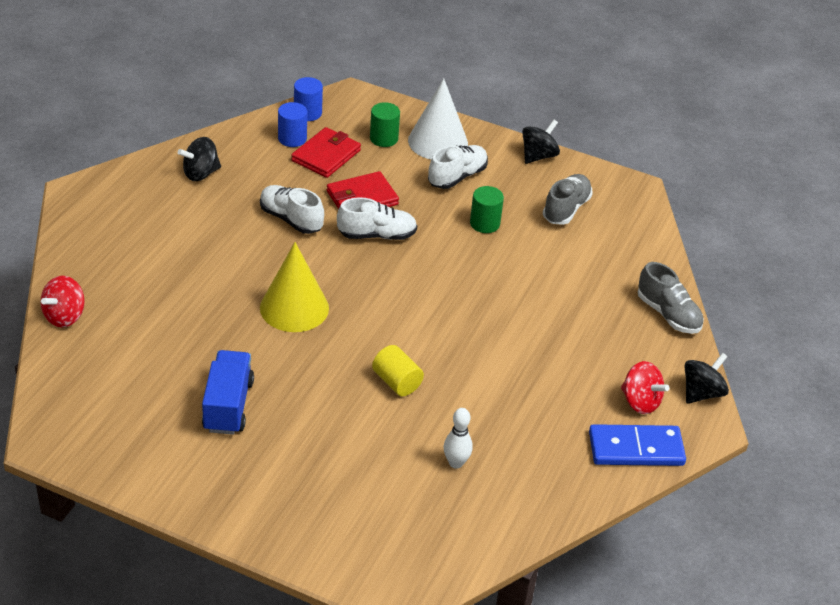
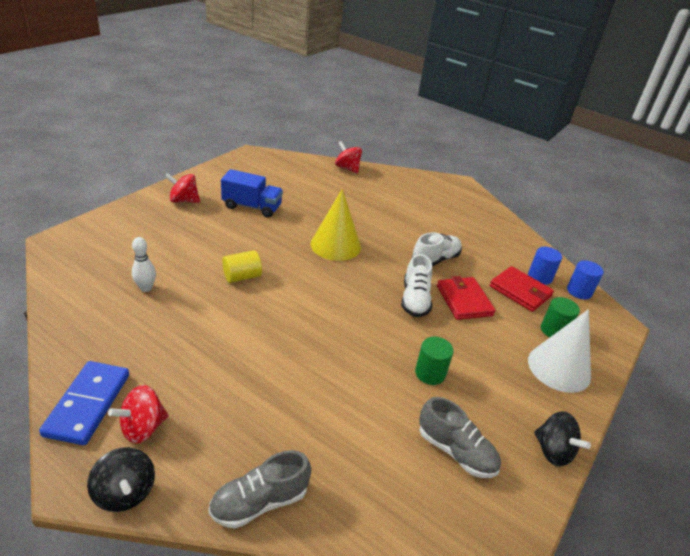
camera: 100 degrees right, 5 degrees down
(201, 173) = (486, 229): black spinning top -> none
(238, 487) = (184, 200): none -> red spinning top
(457, 177) = (503, 370): white shoe -> none

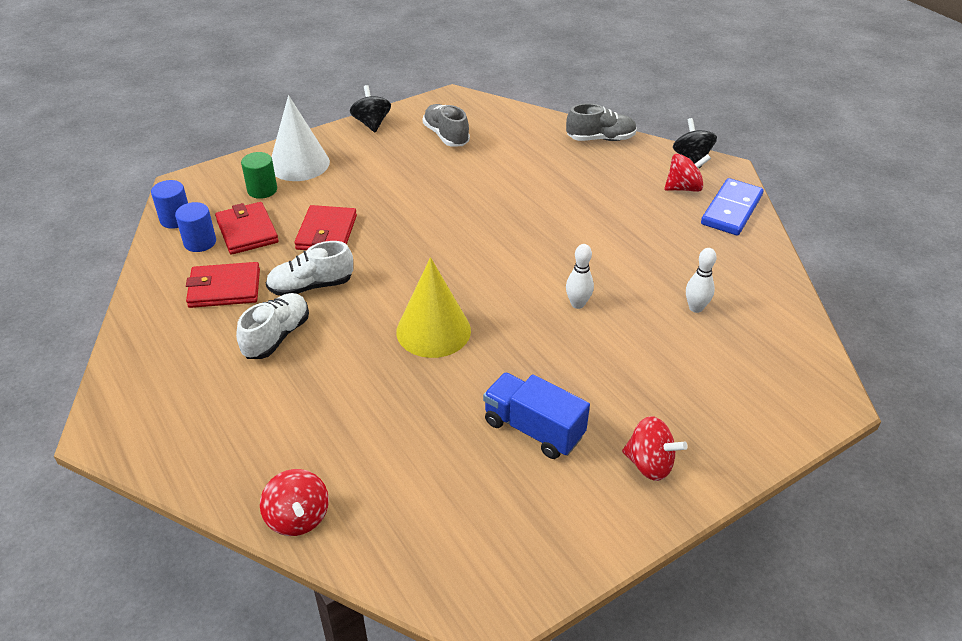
camera: 155 degrees left, 5 degrees up
(242, 277) = (577, 304): yellow cylinder -> white bowling pin
(415, 300) = (383, 243): white shoe -> white shoe (276, 336)
(430, 373) = (425, 180): green cylinder -> none
(486, 250) = (224, 288): none -> red wallet

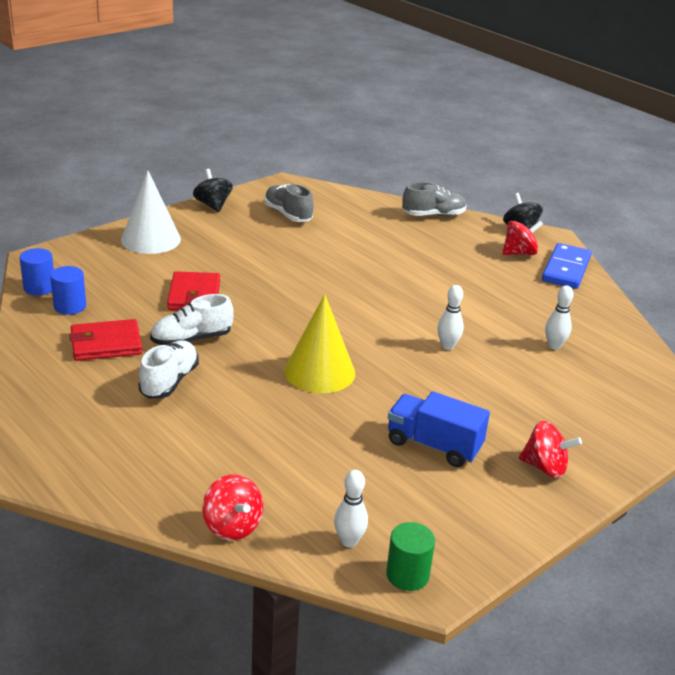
camera: 10 degrees left, 10 degrees down
(247, 231) = (115, 296): red wallet -> none
(262, 190) = (120, 262): green cylinder -> green cylinder (407, 575)
(414, 545) = (349, 541): none -> white bowling pin

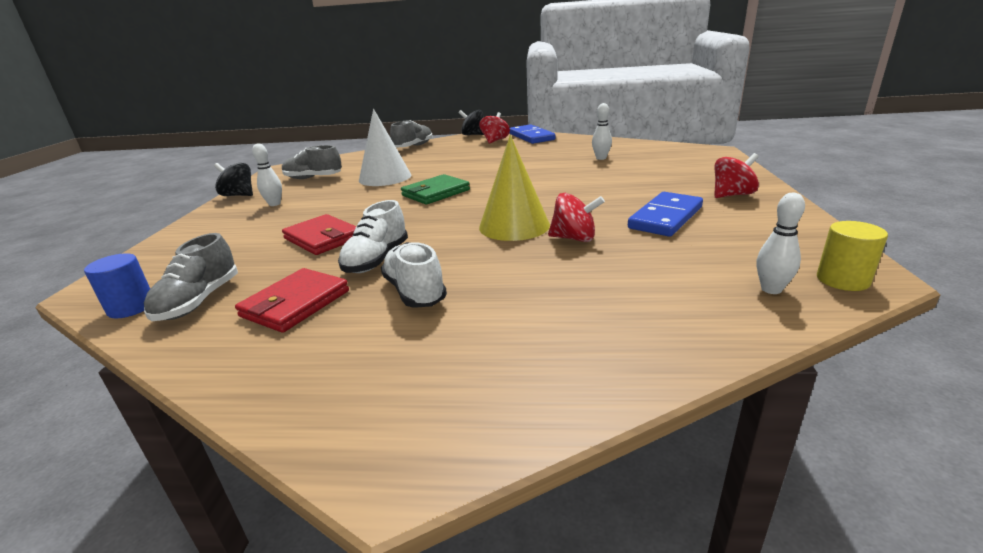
camera: 40 degrees left, 5 degrees down
(70, 306) = (199, 301): blue cylinder -> grey shoe
(151, 239) = (213, 230): white cone -> white cone (385, 177)
(232, 526) = (695, 342): red spinning top -> red spinning top (574, 238)
(336, 296) = (435, 193): none -> green wallet
(407, 575) = (842, 280): green cylinder -> yellow cylinder
(434, 445) = (666, 218): blue truck -> blue domino
(447, 346) = (554, 181): white bowling pin -> white bowling pin (274, 204)

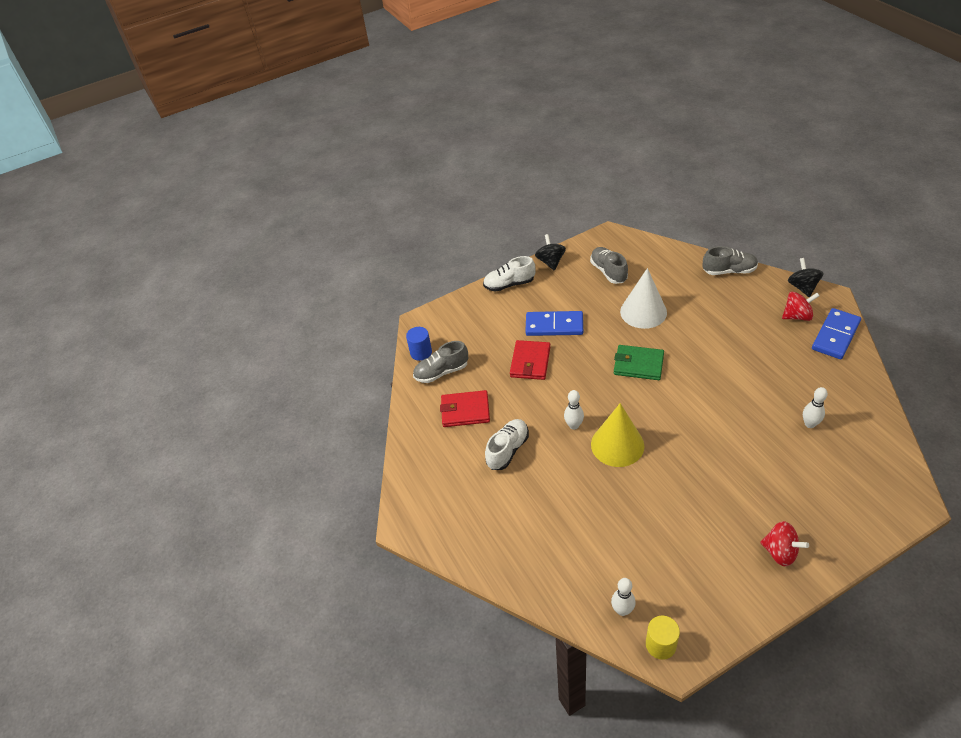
camera: 60 degrees right, 20 degrees up
(274, 204) = (553, 294): white bowling pin -> white bowling pin (574, 425)
(377, 260) = (525, 408): white shoe -> white shoe (509, 284)
(574, 238) = (622, 487): red spinning top -> none
(666, 218) = (696, 524): blue domino -> blue domino (554, 326)

